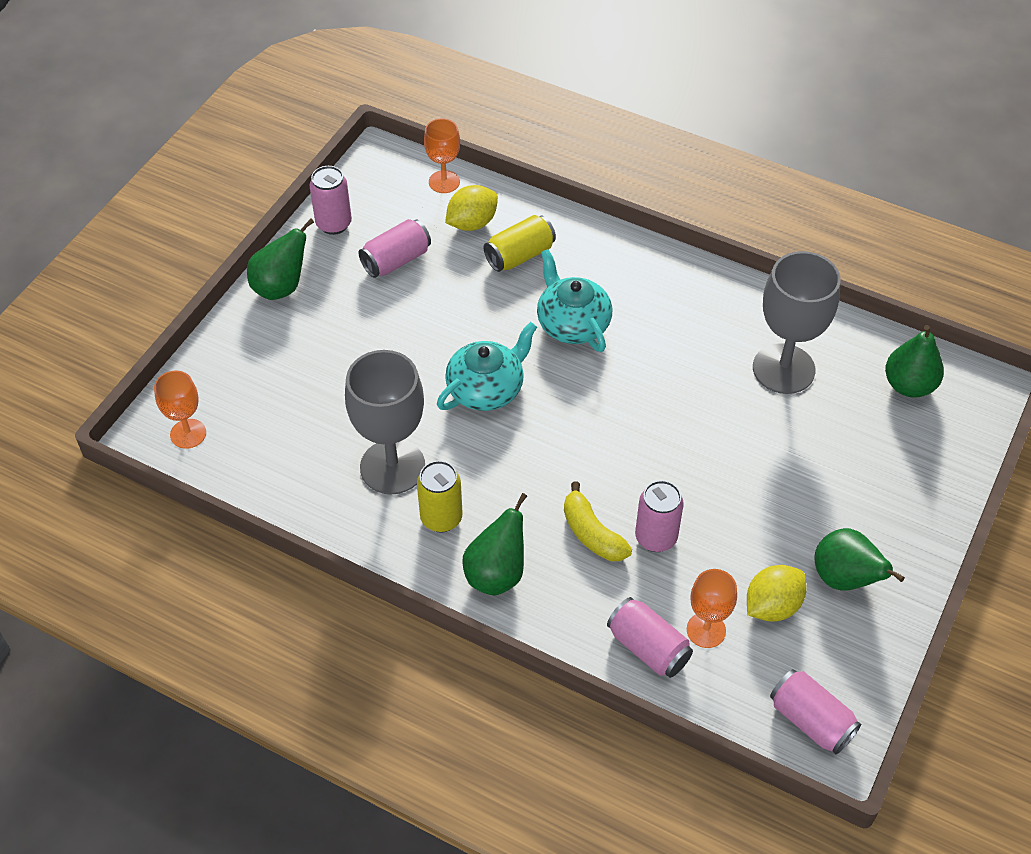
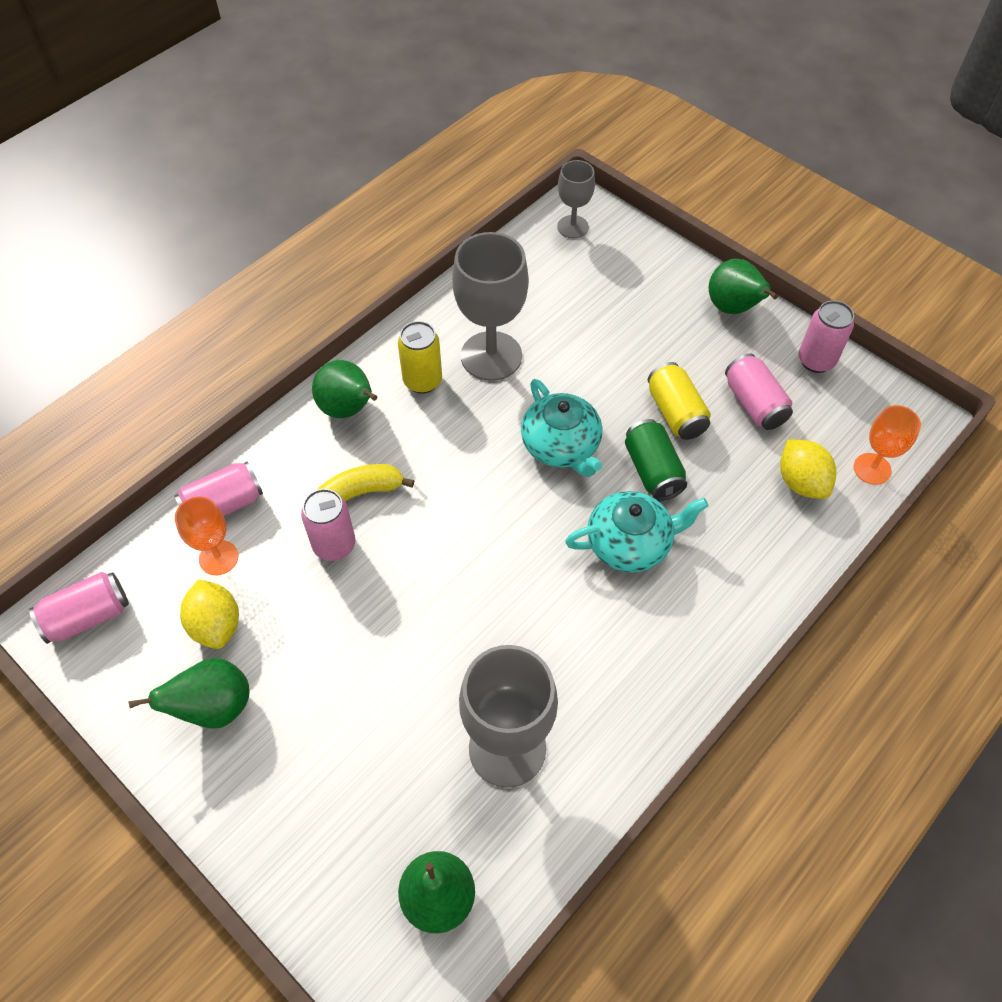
camera: 105 degrees right, 5 degrees up
(188, 434) = (572, 227): orange goblet -> grey goblet
(492, 320) = (652, 470): none -> green can
(520, 255) = (743, 517): yellow can -> yellow can (675, 413)

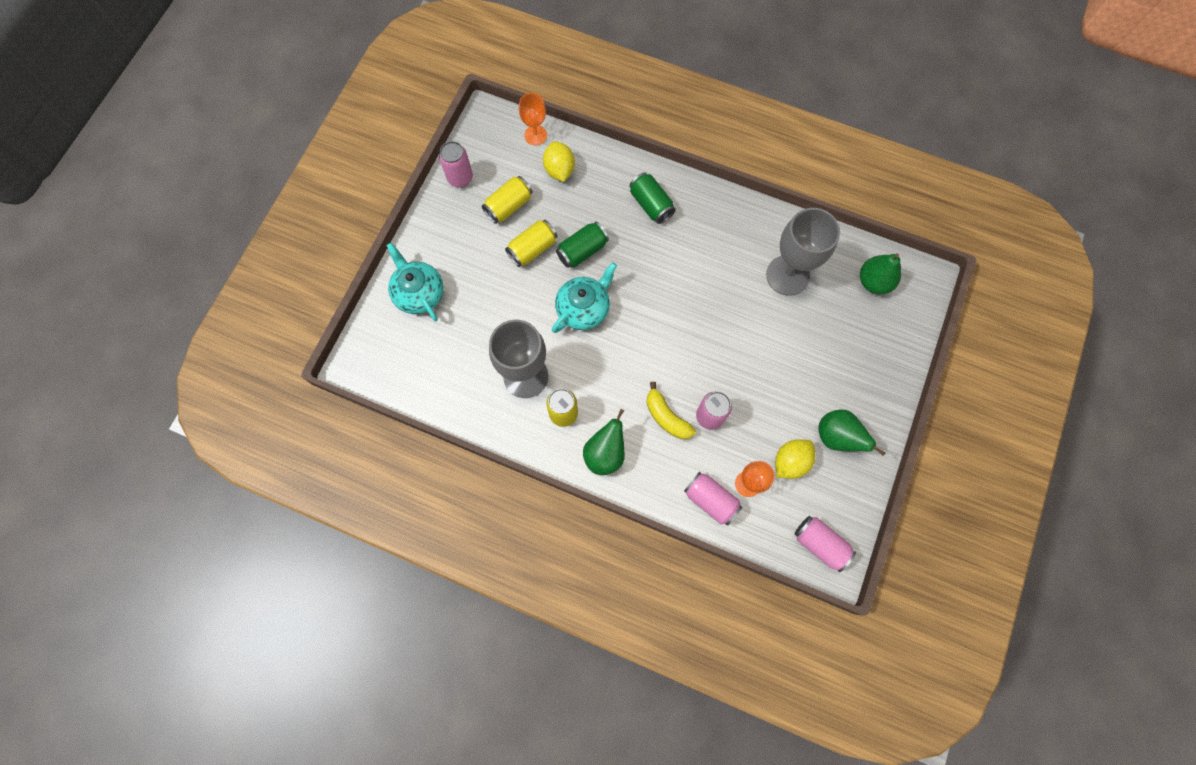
camera: 110 degrees left, 15 degrees up
(572, 227) = (381, 361): grey goblet -> none
(630, 543) = (638, 249): turquoise teapot -> turquoise teapot (419, 293)
(704, 587) = (651, 204): none -> green can
(733, 308) = (429, 235): green pear -> none
(754, 404) = (509, 206): pink can -> yellow can
(801, 482) = (559, 170): yellow lemon -> yellow lemon turned 60 degrees counterclockwise

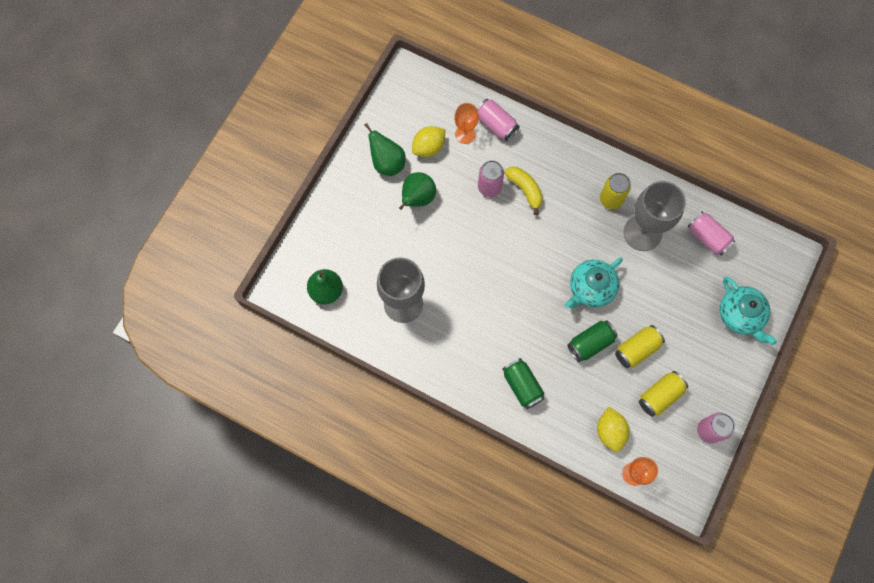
camera: 175 degrees left, 0 degrees up
(605, 453) = (577, 166): green pear -> green pear (417, 198)
(820, 544) = (416, 88): pink can -> pink can (707, 237)

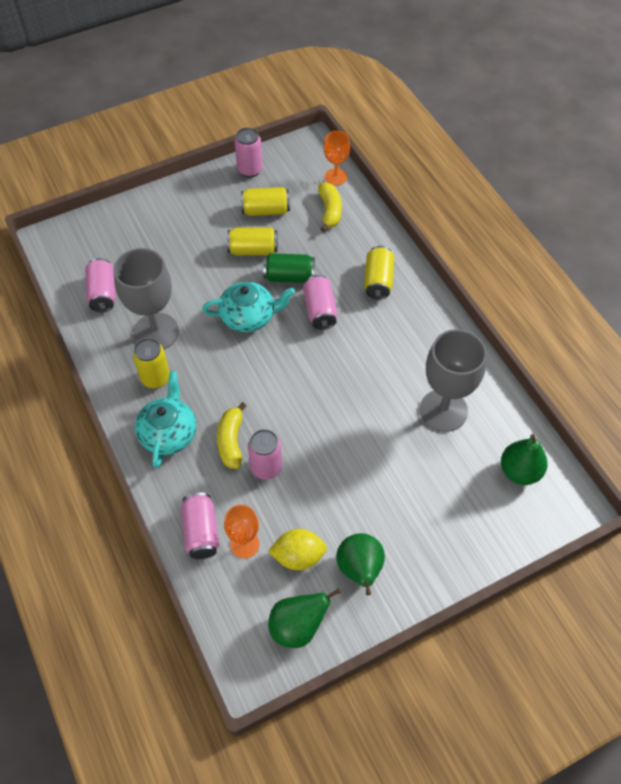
camera: 145 degrees left, 15 degrees down
(417, 198) = (353, 506): green pear -> green pear (298, 627)
(522, 385) = (378, 281): green can -> yellow can
(545, 328) = (320, 310): none -> pink can
(610, 431) = (330, 211): yellow lemon -> yellow banana
(740, 315) = (141, 224): turquoise teapot -> turquoise teapot (168, 433)

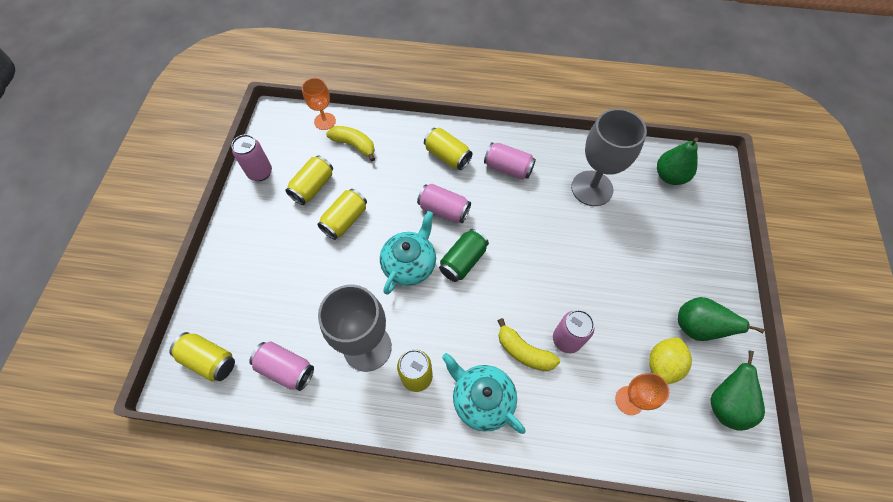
camera: 55 degrees left, 5 degrees up
(78, 245) = (209, 360): none -> yellow can
(201, 532) = (598, 429): pink can -> pink can (508, 168)
(289, 276) = (394, 211): green can -> green can (463, 261)

